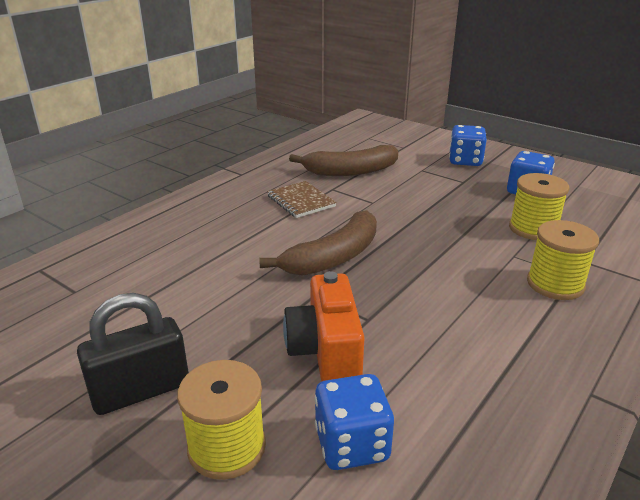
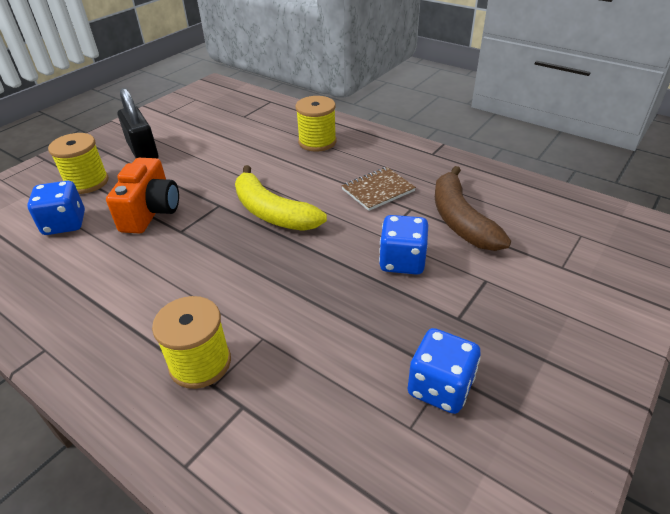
camera: 90 degrees right, 10 degrees up
(326, 351) = (151, 212): orange camera -> orange camera turned 105 degrees clockwise
(334, 257) = (272, 212): brown banana -> yellow banana
(465, 161) = (536, 329): blue dice -> blue dice (402, 261)
(533, 229) = (325, 370): yellow spool -> yellow spool (317, 142)

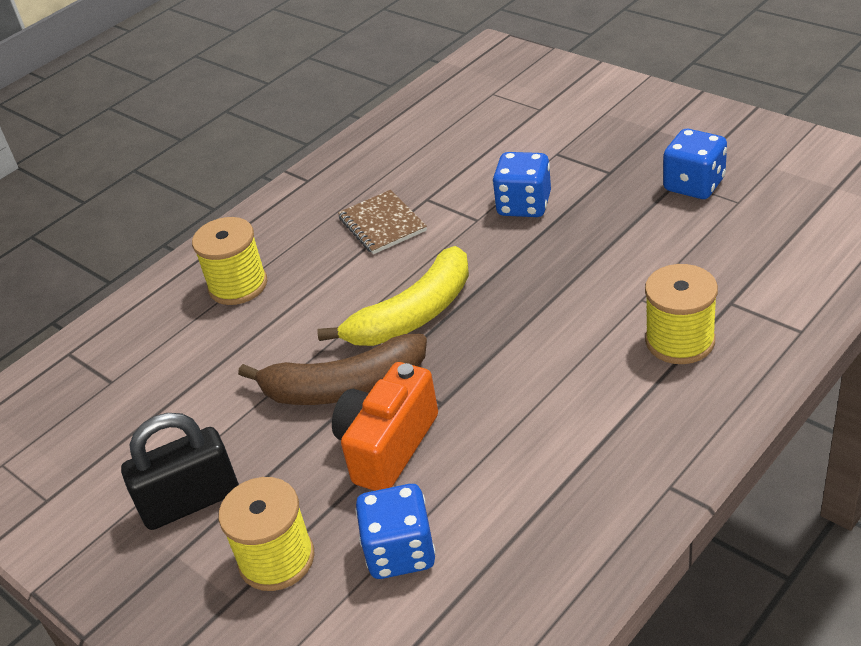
camera: 80 degrees left, 0 degrees up
(151, 212) = (387, 446): orange camera -> orange camera turned 75 degrees counterclockwise
(460, 220) = (456, 164): brown banana -> brown banana (344, 387)

